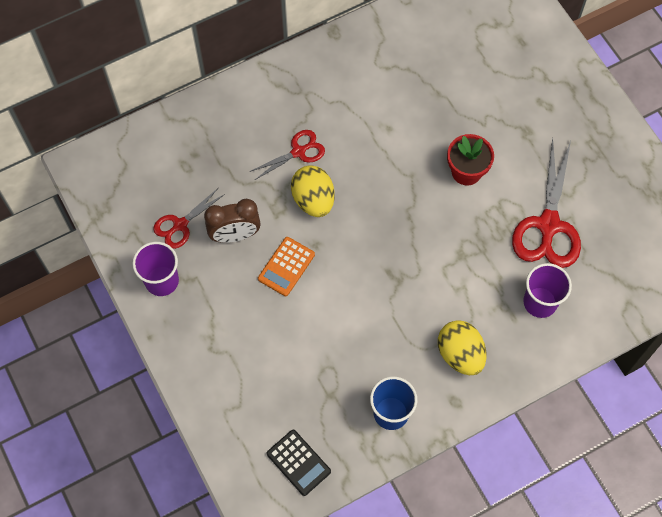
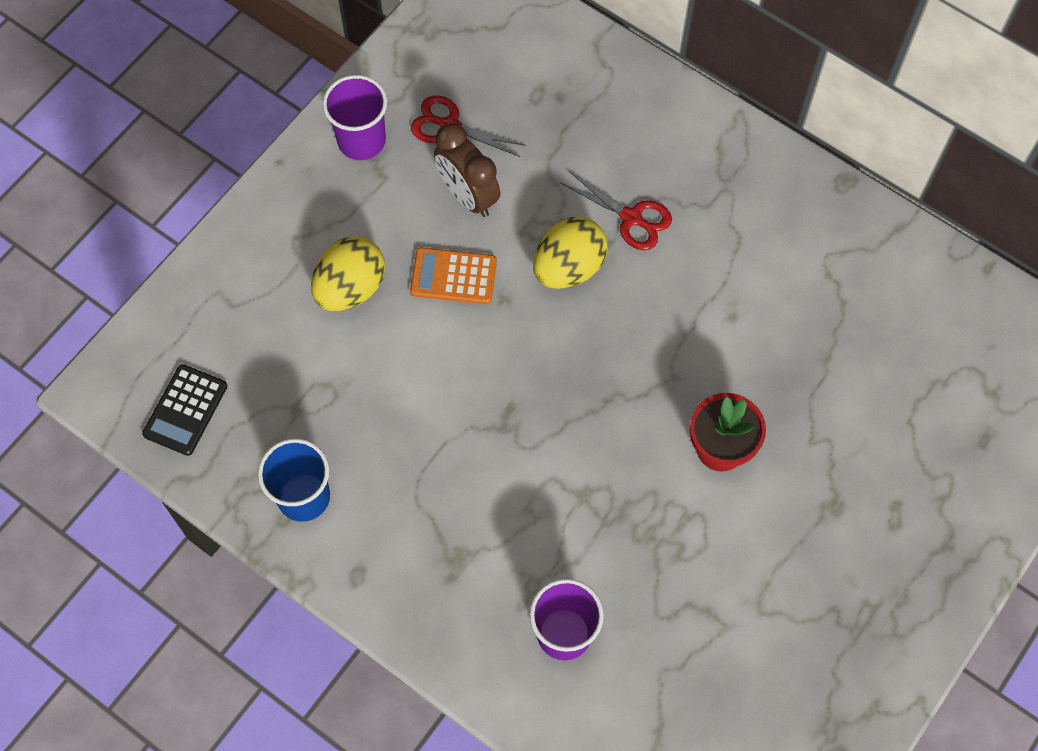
camera: 65 degrees right, 0 degrees up
(460, 354) = (431, 553): yellow egg -> yellow egg (350, 288)
(548, 225) = (694, 597): red scissors -> none

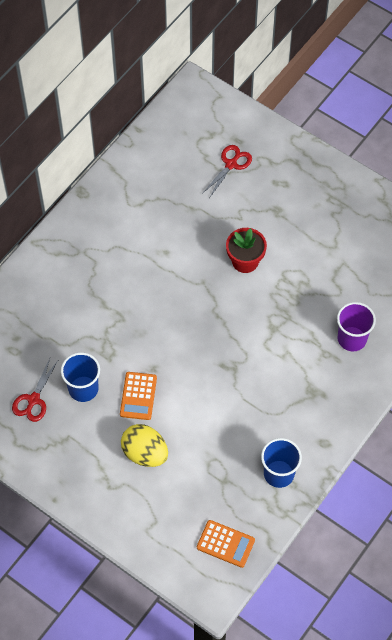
camera: 90 degrees left, 5 degrees down
(185, 410) = (225, 544): black calculator -> orange calculator
(361, 140) = (41, 451): purple cup -> none
(468, 195) = (83, 389): brown clock -> blue cup
(568, 267) = (133, 334): yellow egg -> none
(631, 218) = (102, 301): red scissors -> red scissors (231, 164)

